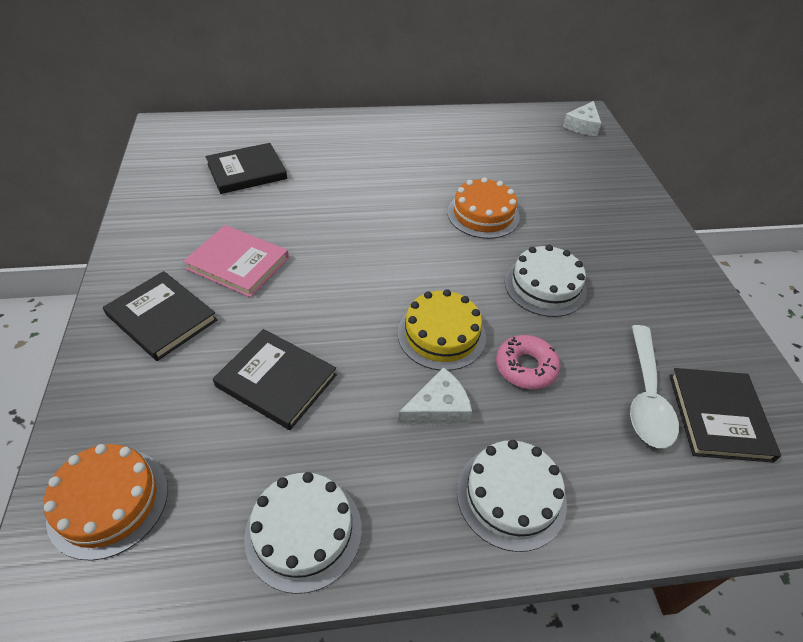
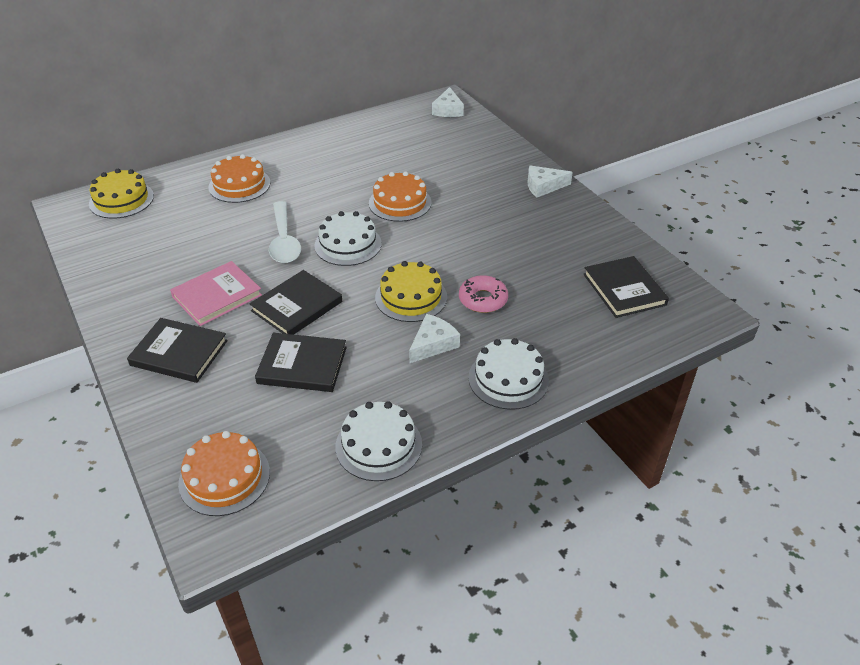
camera: 20 degrees left, 5 degrees down
(213, 134) = (121, 200): none -> yellow cake
(238, 263) = (217, 296): pink book -> pink book turned 45 degrees counterclockwise
(247, 171) = (175, 223): black book -> black book (297, 306)
(329, 149) = (239, 185): none -> orange cake
(545, 286) = (472, 241): white cake -> white cake (348, 244)
(646, 396) = (573, 292): white spoon -> white spoon (284, 241)
(659, 242) = (543, 186): none -> white cheese

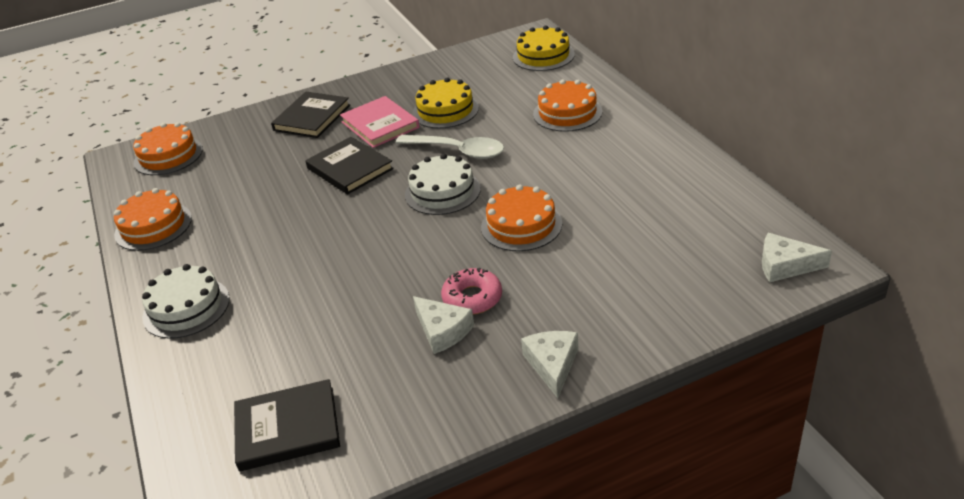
camera: 100 degrees right, 5 degrees down
(284, 241) = (458, 151): white spoon -> white spoon turned 150 degrees counterclockwise
(302, 365) = (268, 179): black book -> none
(378, 445) = (153, 226): white cake -> orange cake
(411, 297) = (338, 239): yellow cake -> yellow cake (445, 110)
(433, 344) = (260, 255): white cheese -> white cheese (442, 331)
(483, 299) = (315, 292): pink donut -> pink donut (472, 298)

